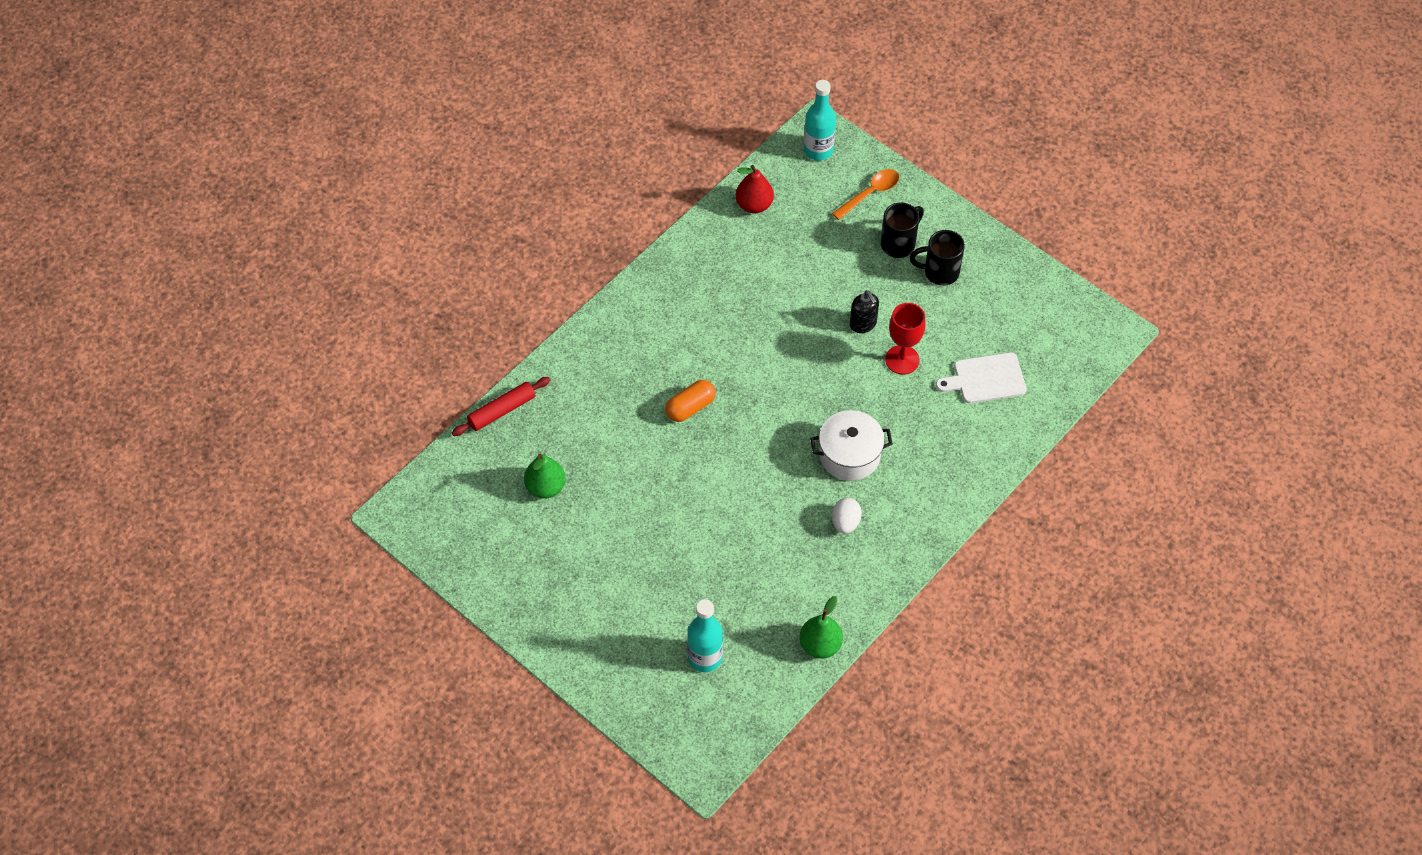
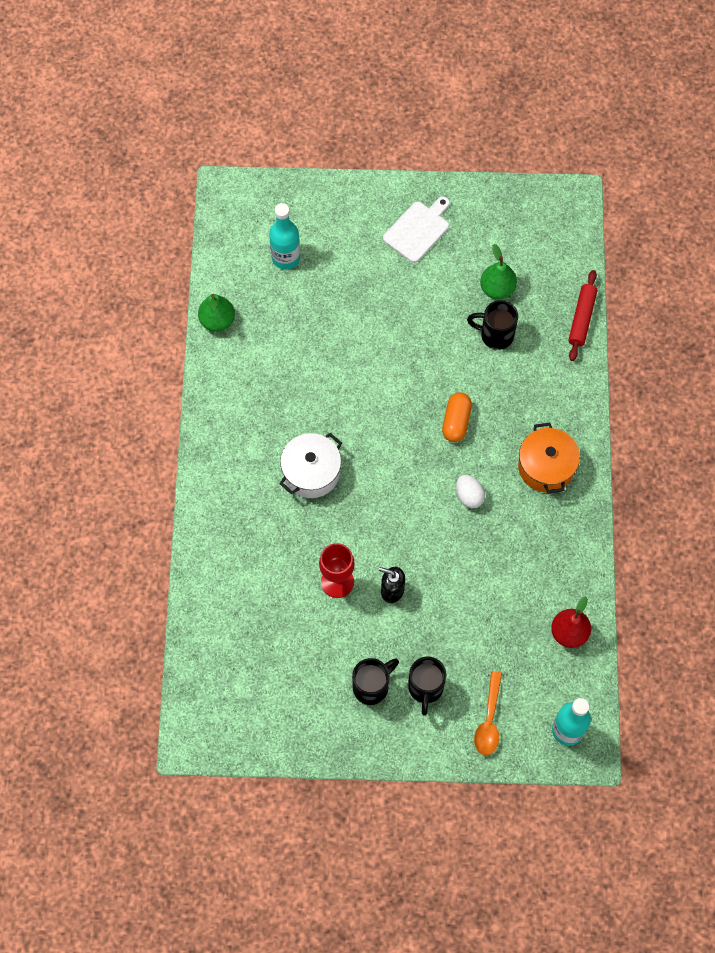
camera: 140 degrees right, 10 degrees up
(587, 451) = (495, 335): none -> black mug
(653, 323) = (546, 467): none -> orange pot
(845, 522) = (271, 419): white egg -> white egg (469, 496)
(986, 379) = (261, 615): white cutting board -> white cutting board (418, 230)

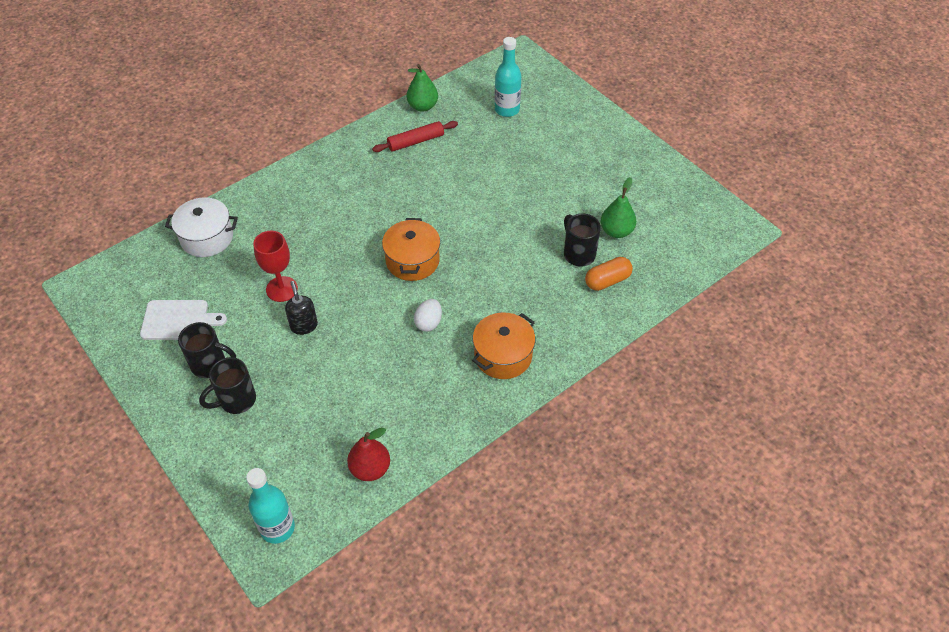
camera: 50 degrees right, 15 degrees down
(311, 472) = (357, 221): white pot -> white pot (207, 238)
(394, 461) = (412, 261): none -> orange pot
(418, 230) = (609, 160): white cutting board -> white cutting board (178, 320)
(456, 422) = (482, 276): orange capsule -> orange capsule (607, 281)
(489, 720) = (242, 462): orange spoon -> none
(581, 318) = (653, 296): red rolling pin -> red rolling pin (416, 141)

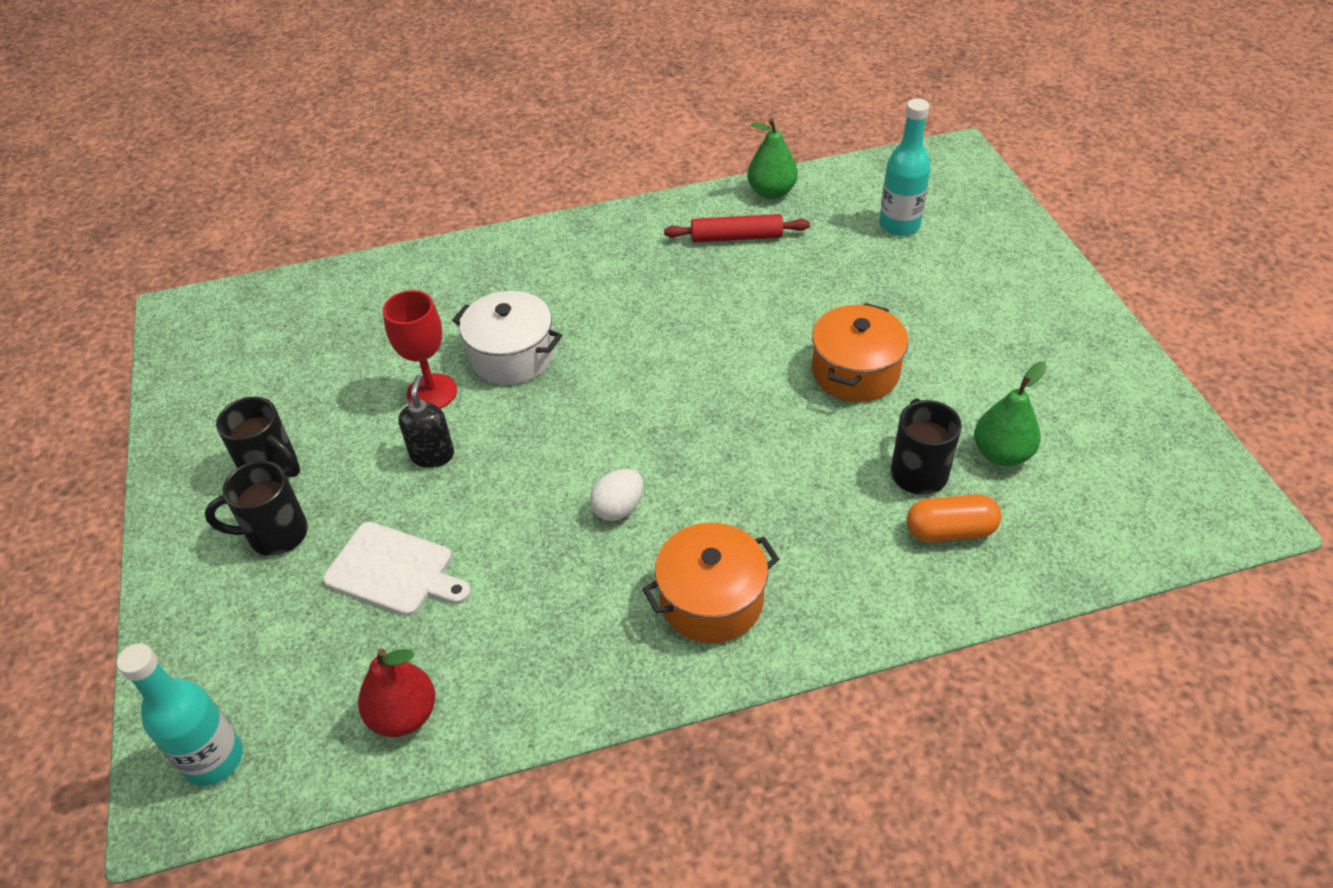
camera: 25 degrees right, 5 degrees down
(178, 320) = (270, 394): white cutting board -> white cutting board (394, 570)
(207, 238) = (374, 294): white pot -> white pot (512, 356)
(412, 261) = (643, 406): orange pot -> orange pot (855, 372)

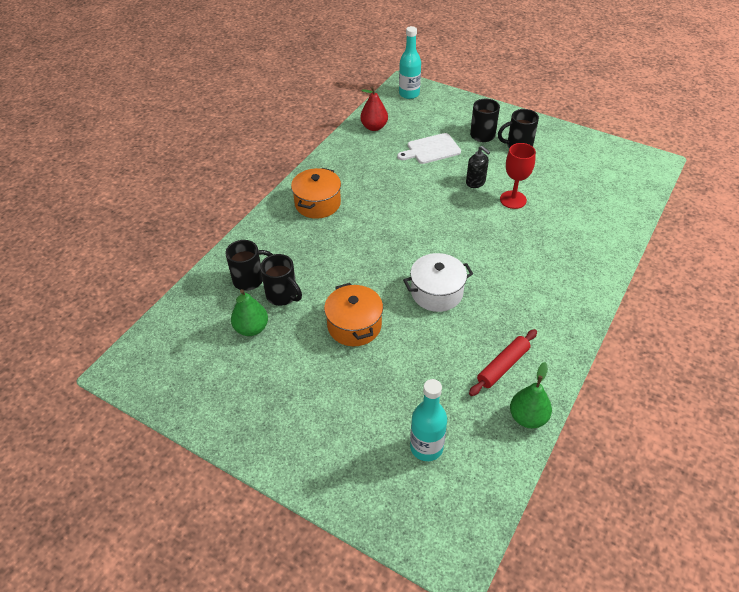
camera: 135 degrees right, 0 degrees up
(512, 356) = (508, 232): white pot -> white pot (437, 292)
(618, 508) = (385, 209): white egg -> none
(950, 531) = (249, 280): orange capsule -> black mug

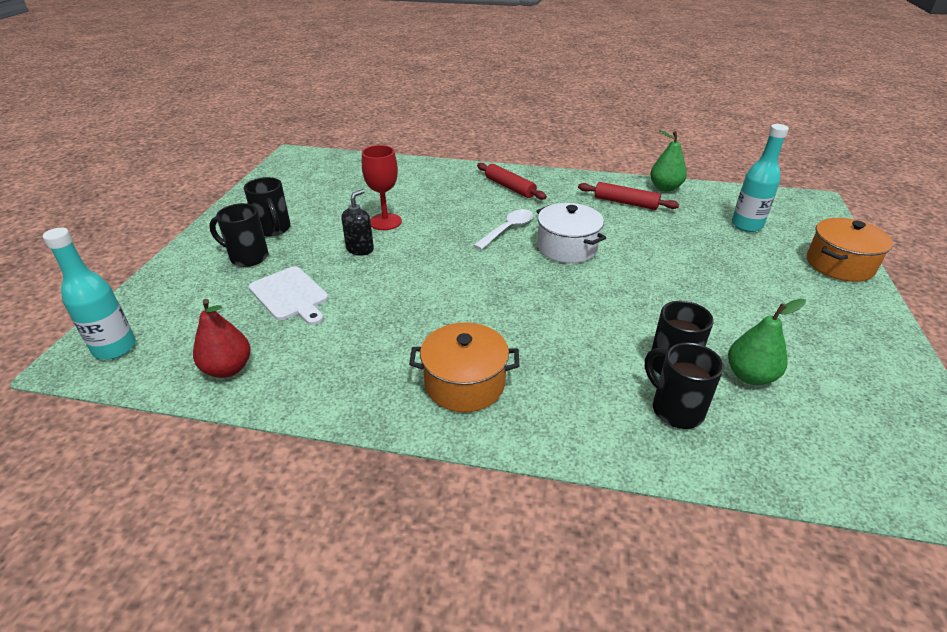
camera: 110 degrees left, 10 degrees down
(354, 325) = (661, 291): orange pot -> orange pot (839, 264)
(478, 265) = (507, 229): none -> white spoon
(558, 288) = (509, 187): none -> red rolling pin

